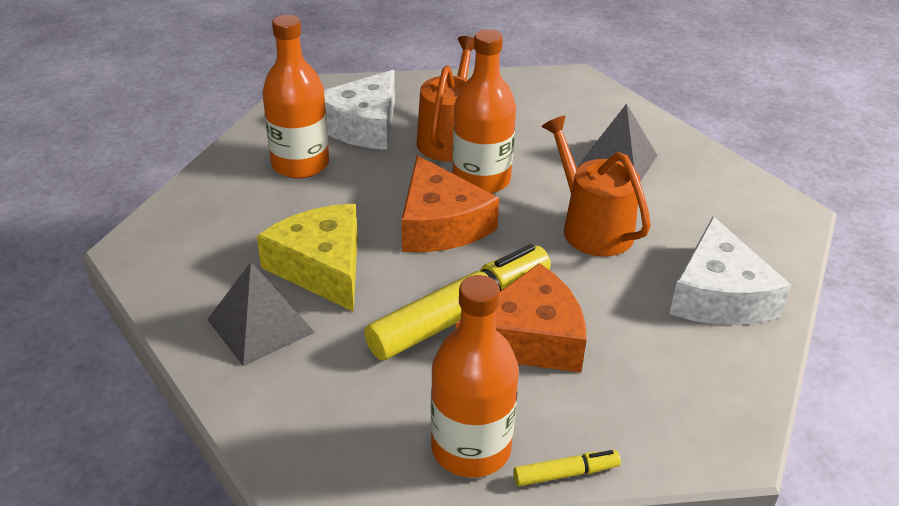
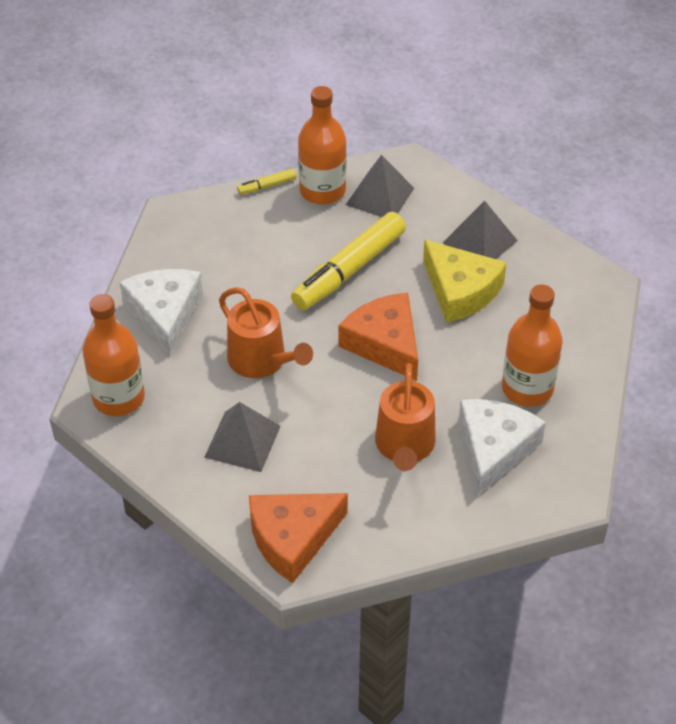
camera: 170 degrees right, 10 degrees up
(378, 422) = (380, 196): none -> grey pyramid
(481, 180) = (363, 397): orange bottle -> orange bottle (119, 398)
(529, 338) = (299, 260): orange cheese -> orange cheese (292, 538)

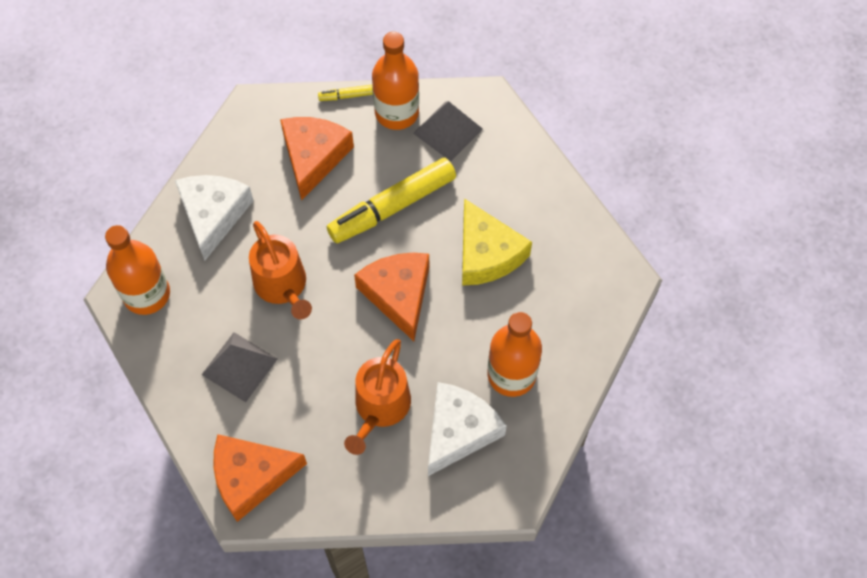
camera: 15 degrees right, 15 degrees up
(251, 244) = (313, 157): none -> orange cheese
(480, 241) = (524, 203): grey pyramid -> none

